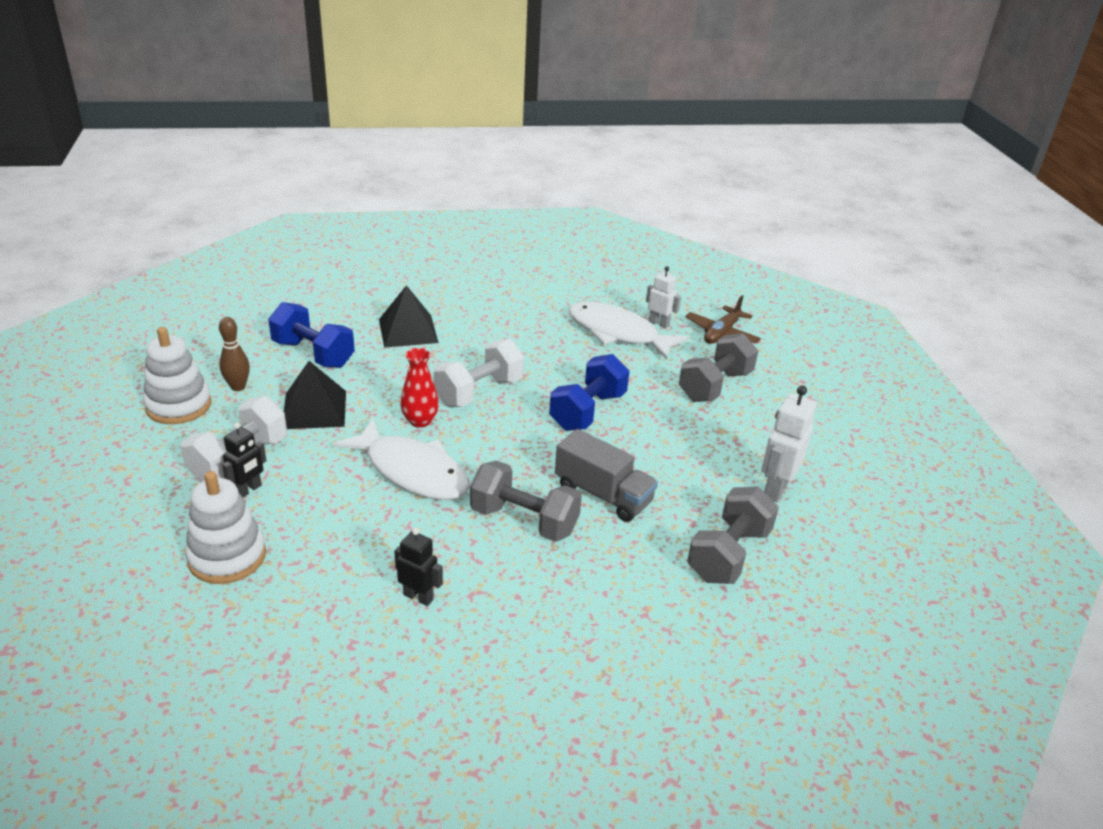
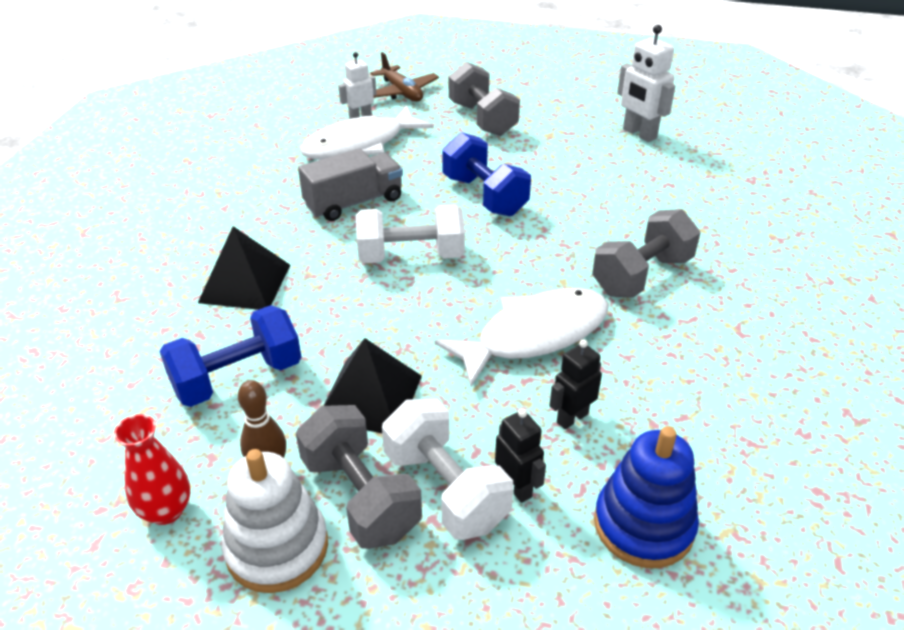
camera: 65 degrees left, 5 degrees up
(227, 557) = (643, 525): white stacking toy -> blue stacking toy
(418, 597) = (740, 370): black robot -> black robot (572, 418)
(420, 421) = (443, 311): red vase -> red vase (166, 510)
(479, 392) = (411, 256): white dumbbell -> white dumbbell turned 75 degrees counterclockwise
(603, 494) = (617, 220): grey truck -> grey truck (354, 202)
(728, 554) = (715, 178): grey dumbbell -> grey dumbbell (360, 496)

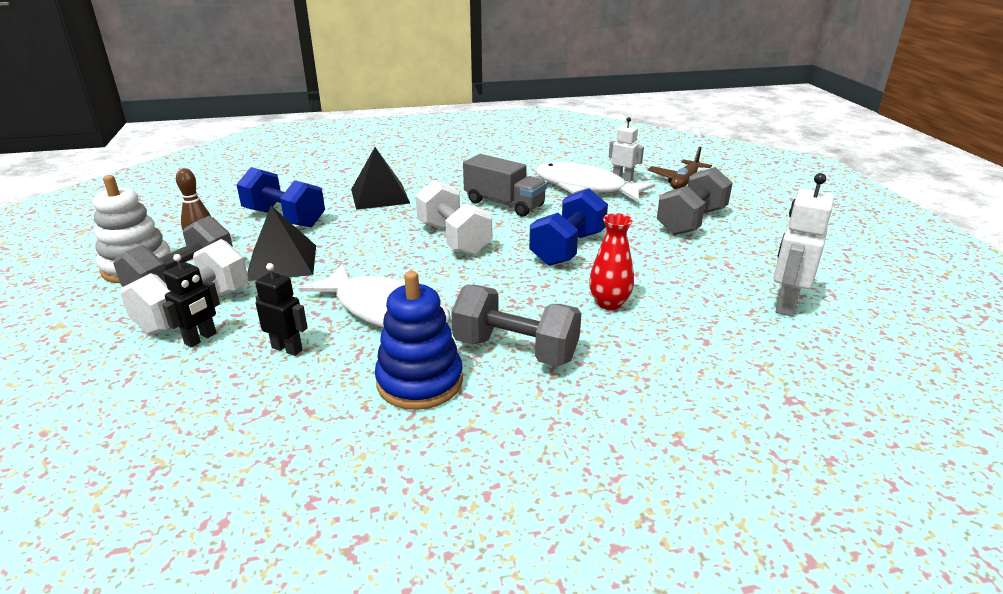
camera: 65 degrees right, 10 degrees down
(166, 510) = (166, 230): red vase -> red vase (609, 303)
(643, 525) = (164, 409): blue stacking toy -> blue stacking toy (420, 382)

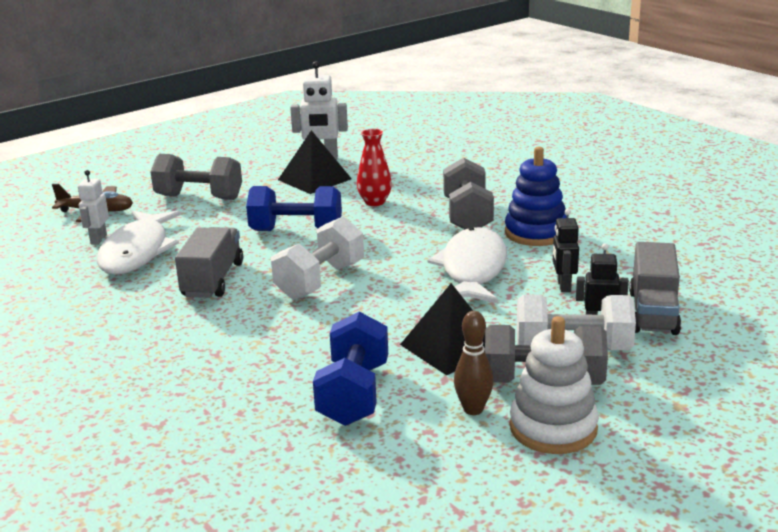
camera: 115 degrees left, 5 degrees down
(166, 380) = (653, 312): none -> grey truck
(380, 196) = (239, 357): black pyramid -> black pyramid (314, 179)

